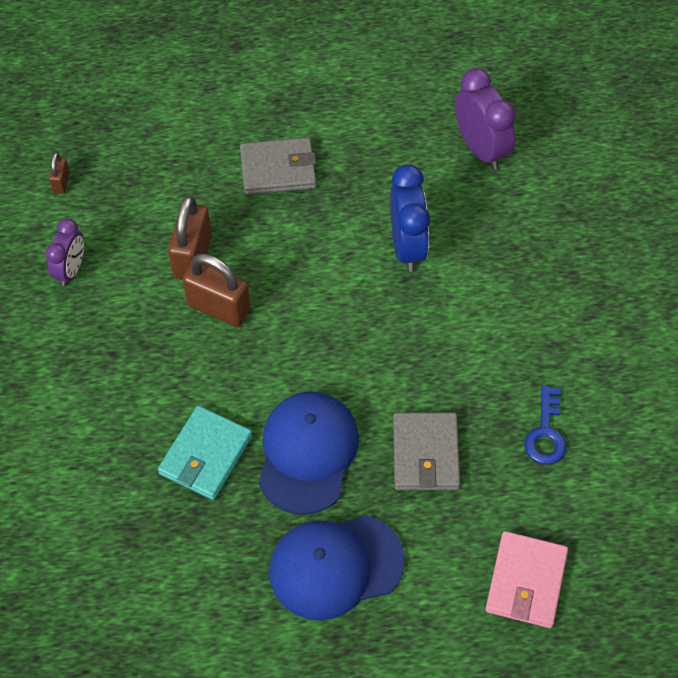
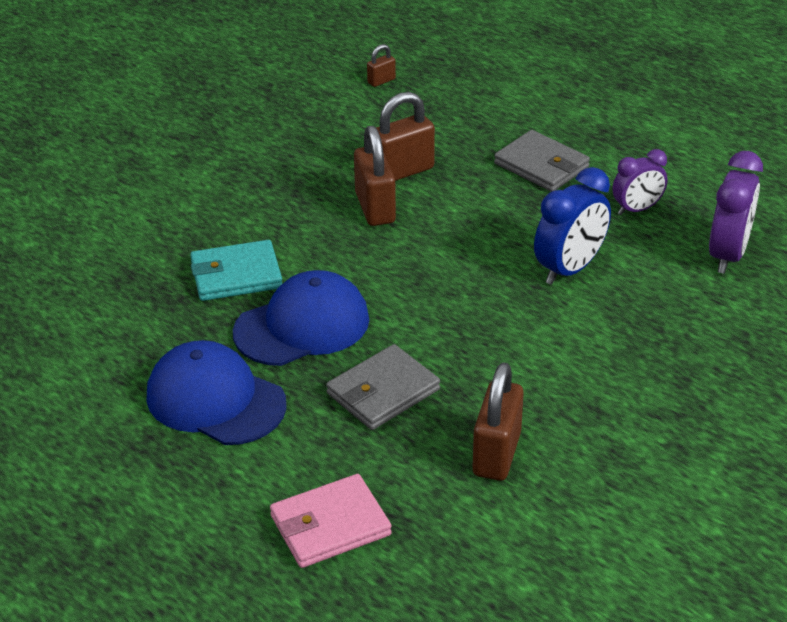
camera: 50 degrees right, 20 degrees down
(71, 270) = (314, 126): purple clock -> purple clock (637, 209)
(546, 433) = (496, 454): blue key -> brown padlock

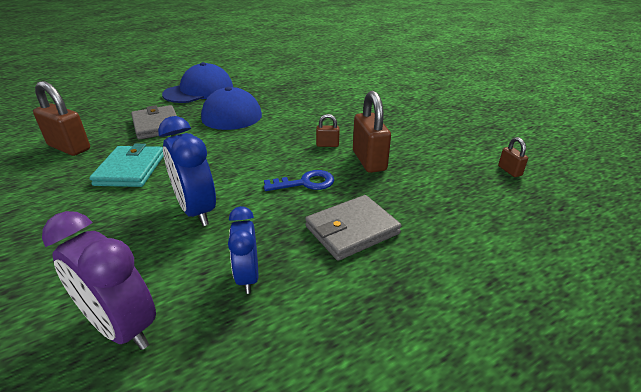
camera: 105 degrees right, 5 degrees down
(236, 275) = (287, 102): turquoise wallet -> turquoise wallet (130, 169)
(330, 525) = (91, 104): pink wallet -> none
(375, 208) = (327, 145): brown padlock -> brown padlock, size x0.49
(475, 208) = (305, 183): none -> blue key
(637, 209) = (248, 277): purple clock -> blue clock

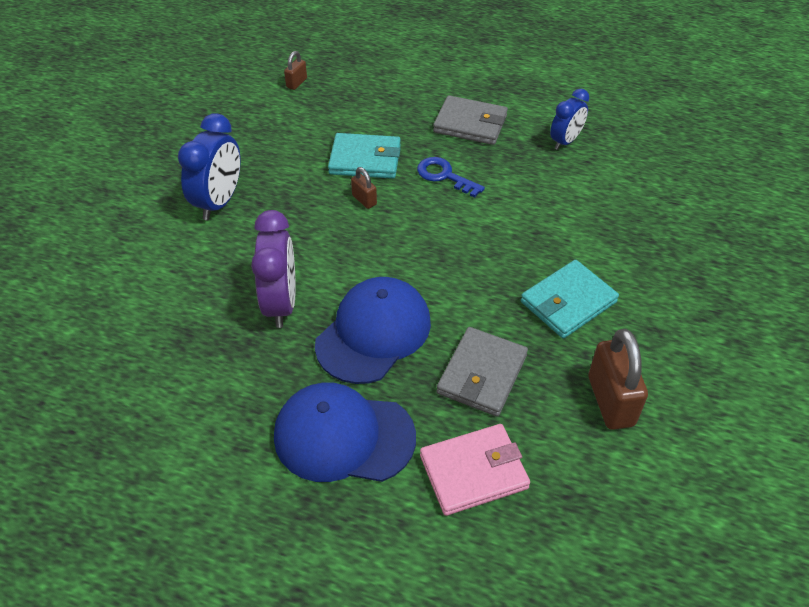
camera: 130 degrees left, 15 degrees up
(122, 327) = (655, 161): purple clock -> purple clock (281, 303)
(130, 105) = (473, 472): none -> pink wallet
(196, 211) = (551, 209): blue clock -> blue clock (219, 202)
(369, 161) = (365, 159): brown padlock -> turquoise wallet

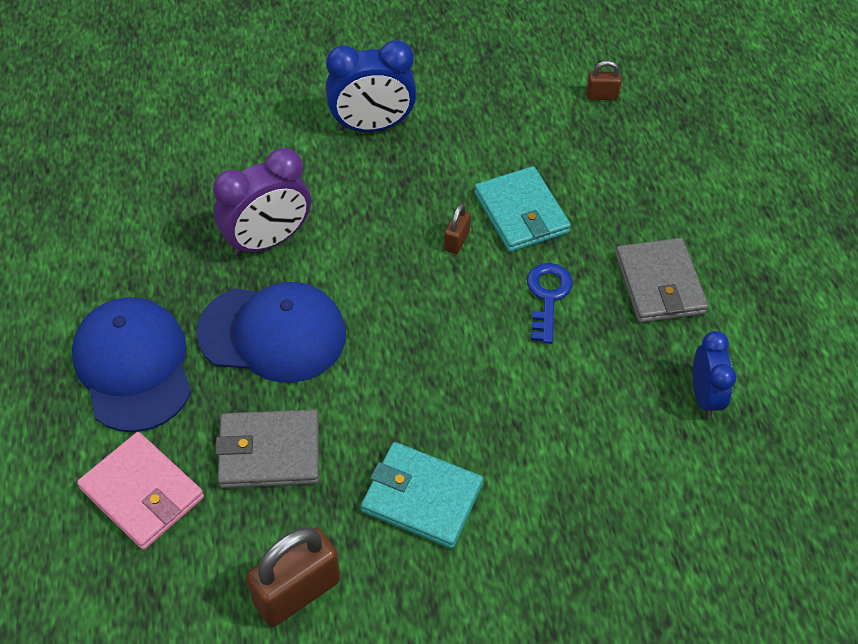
camera: 60 degrees right, 5 degrees up
(565, 141) = (704, 396): blue clock -> blue clock turned 105 degrees counterclockwise

